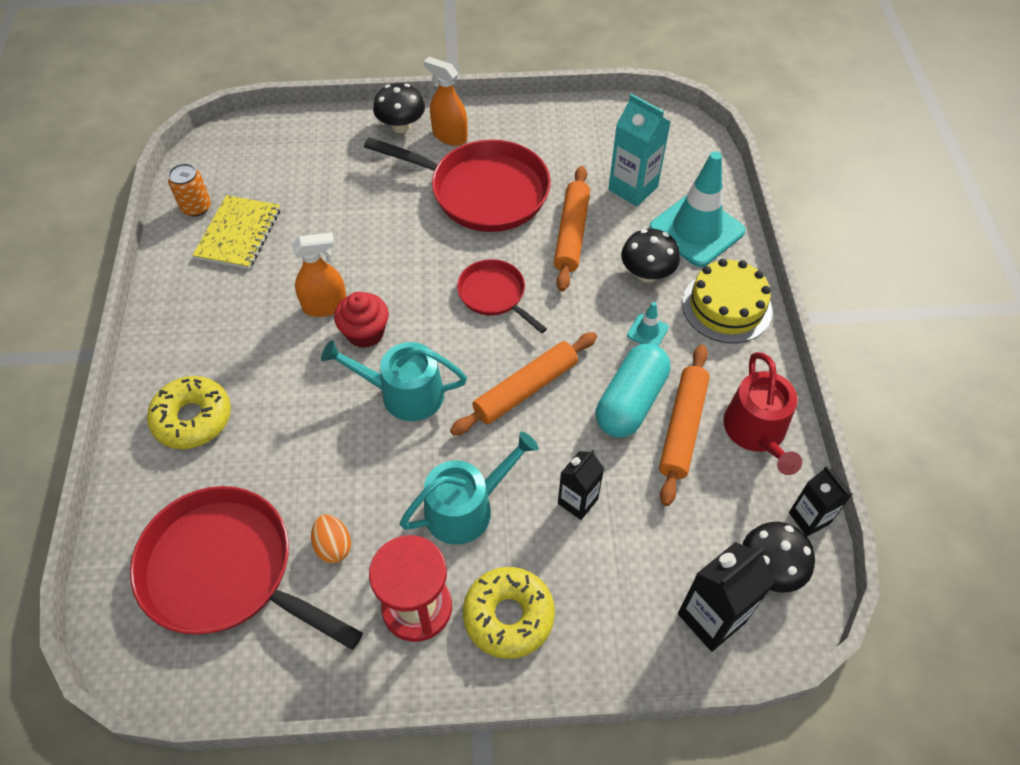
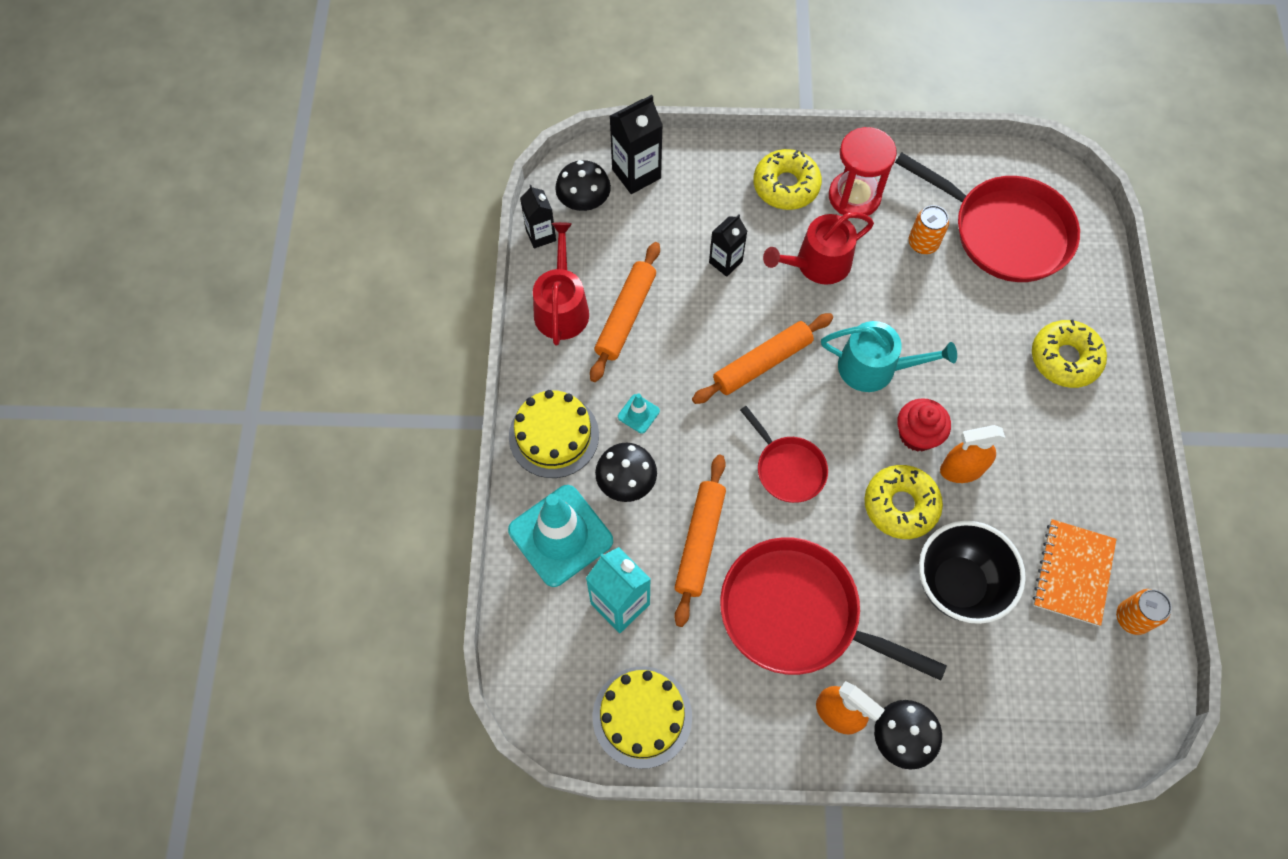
camera: 175 degrees left, 10 degrees up
(238, 234) = (1073, 573): yellow notebook -> orange notebook
(333, 546) = (923, 243): orange egg -> orange can
(343, 219) = (957, 585): none -> black bowl
(387, 273) = (900, 505): none -> yellow donut
(466, 508) = (817, 264): turquoise watering can -> red watering can
(601, 125) = (642, 716): none -> yellow cake
(630, 401) = (667, 343): turquoise capsule -> none

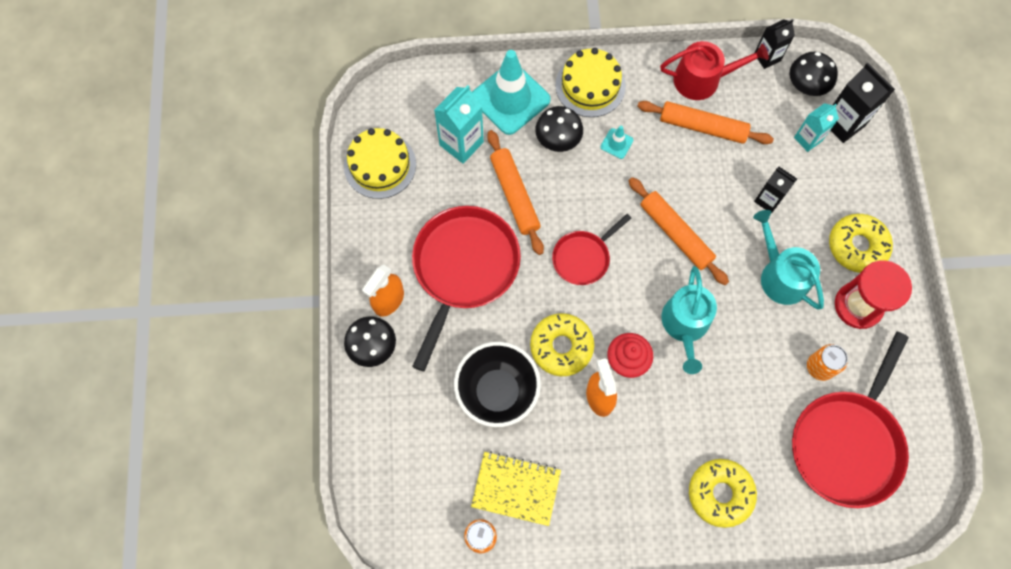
camera: 85 degrees right, 5 degrees up
(652, 211) = (808, 139): none -> turquoise carton
(699, 542) = (515, 195): orange rolling pin -> orange rolling pin turned 60 degrees clockwise
(817, 264) = (780, 275): red watering can -> turquoise watering can
(1073, 573) = (516, 489): orange notebook -> yellow notebook

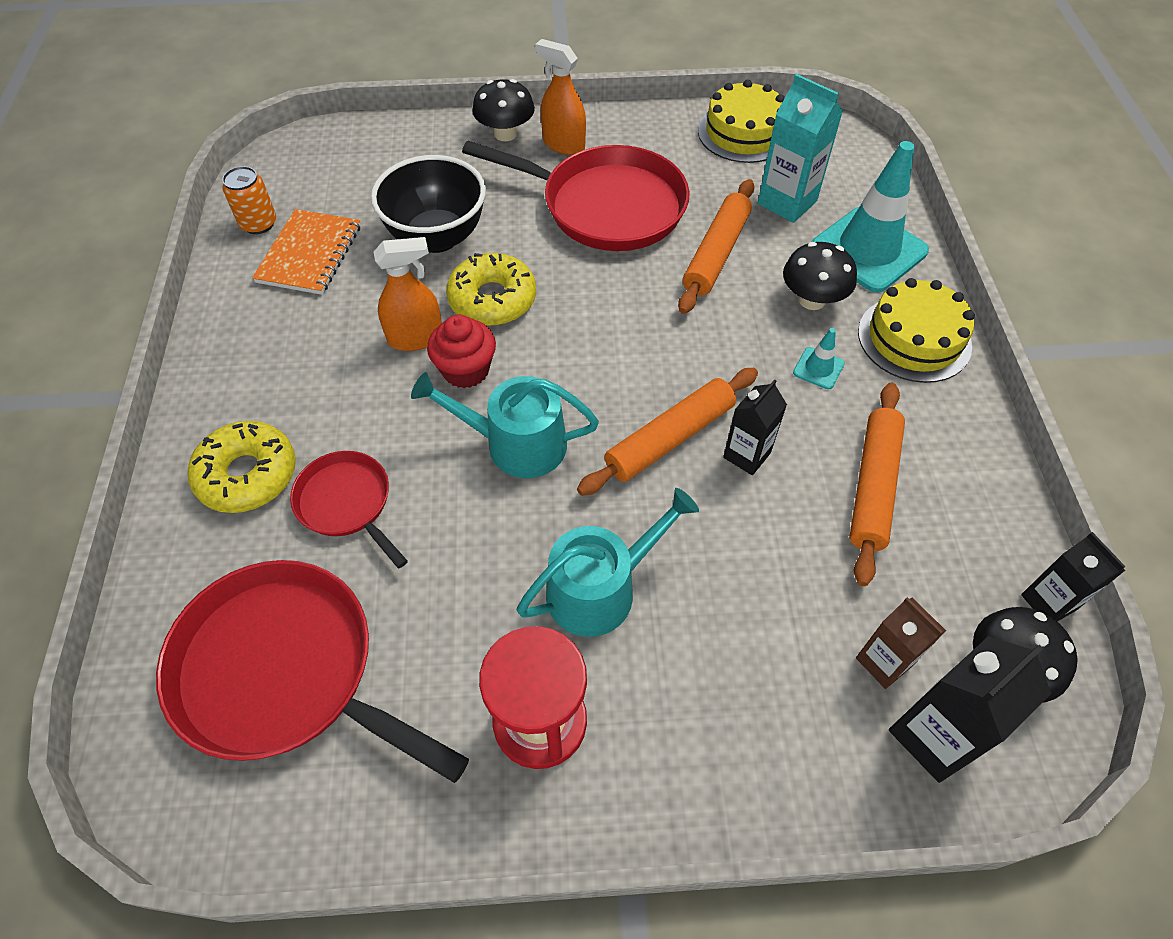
camera: 90 degrees right, 15 degrees down
(515, 195) = (716, 254): orange rolling pin -> orange rolling pin turned 45 degrees counterclockwise
(516, 489) = (309, 254): yellow notebook -> orange notebook
(583, 257) = (625, 325): red pan -> red pan (347, 503)
(703, 79) = (968, 492): red watering can -> none
(768, 200) = (745, 580): black carton -> black carton (747, 455)
(808, 139) = (884, 662): turquoise carton -> brown carton
(819, 367) = (428, 639): orange can -> none
(857, 246) = (662, 733): yellow donut -> none

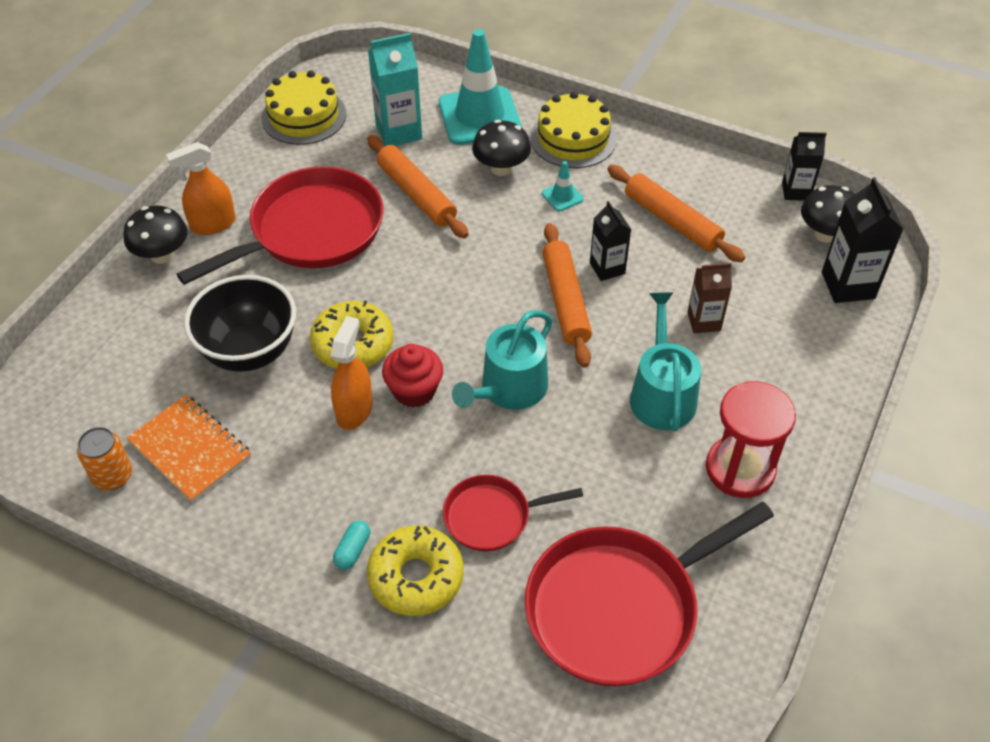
camera: 60 degrees left, 5 degrees down
(256, 413) = (352, 550): none -> turquoise capsule
(884, 662) = (792, 282): brown carton -> brown carton (704, 321)

